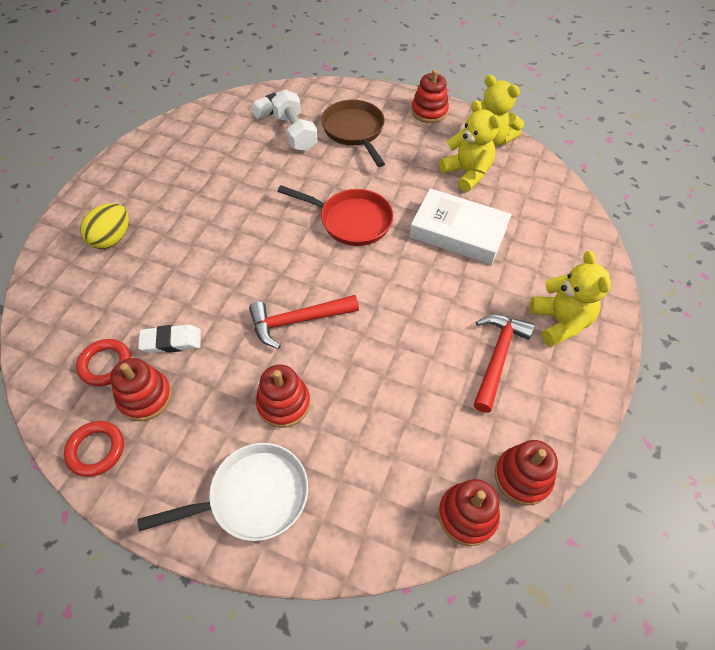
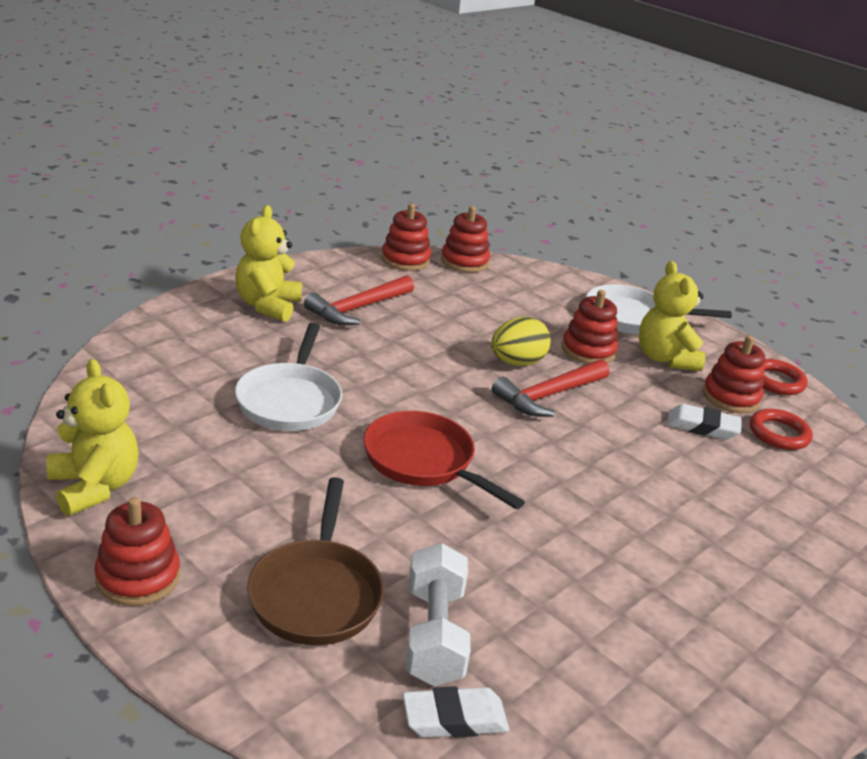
camera: 160 degrees left, 25 degrees down
(112, 238) = (796, 564): yellow egg -> yellow egg (516, 363)
(298, 321) = (549, 395): red hammer -> red hammer turned 135 degrees clockwise
(458, 232) = (290, 400): white book -> white pan
(467, 173) = (196, 456): yellow teddy bear -> yellow teddy bear (665, 358)

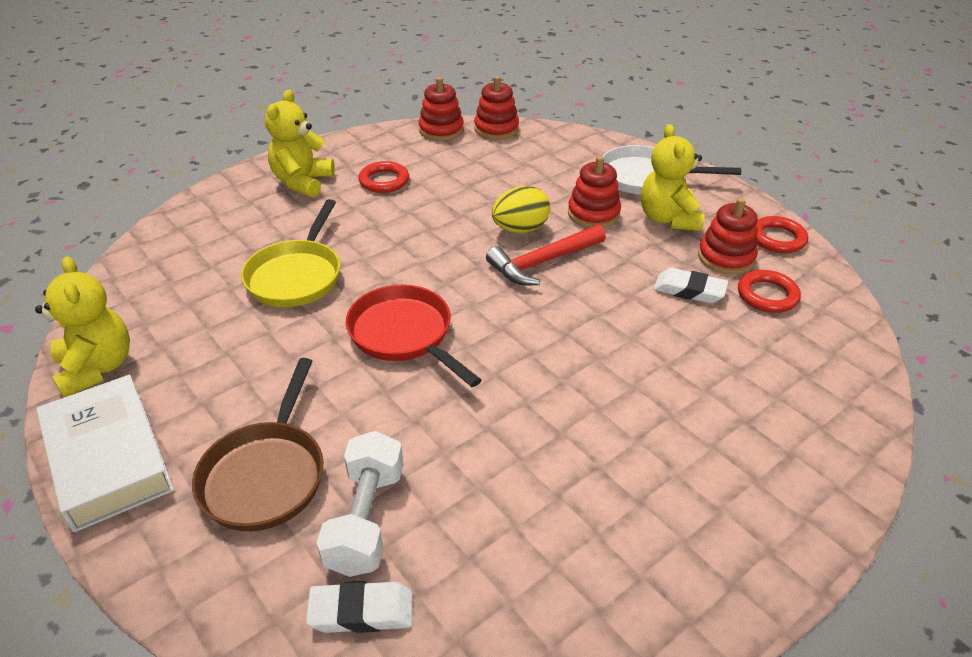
camera: 10 degrees right, 10 degrees up
(138, 577) = (108, 459): red stacking toy -> white book
(290, 400) = (296, 276): white pan -> yellow pan
(358, 308) = (384, 181): red hammer -> red ring

